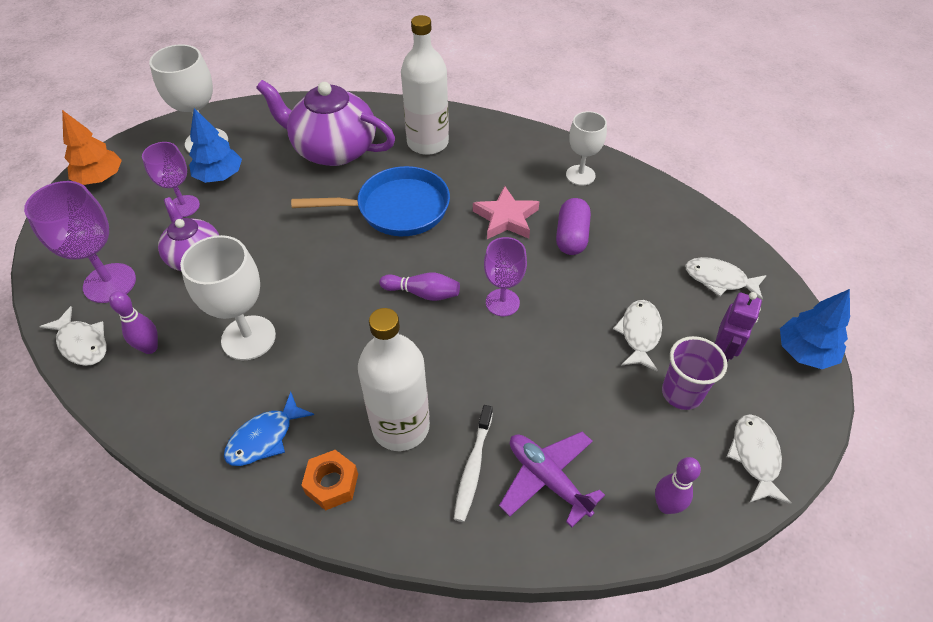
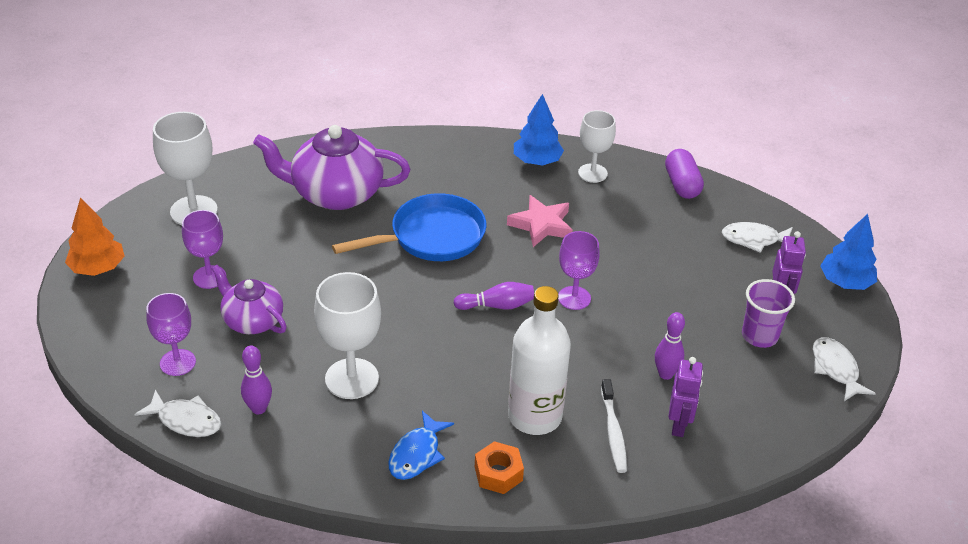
camera: 20 degrees left, 10 degrees down
(110, 283) = (177, 362): purple goblet -> purple goblet, size x0.67
(220, 176) = (230, 241): blue tree -> blue tree (537, 161)
(427, 143) = (429, 170): white bottle -> none
(547, 479) = (679, 425): purple plane -> purple robot
(571, 237) = (610, 229): purple capsule -> purple capsule (682, 185)
(639, 334) = (705, 297): white fish -> none
(666, 506) = (781, 420): purple bowling pin -> purple bowling pin (665, 374)

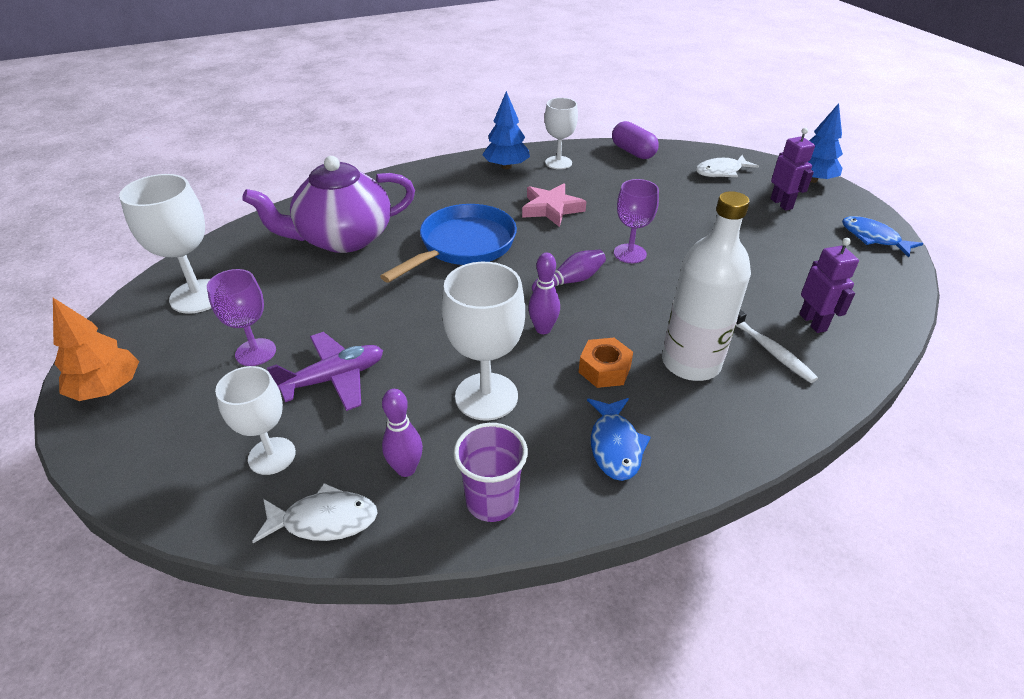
camera: 25 degrees left, 0 degrees up
(177, 362) = (272, 456): purple goblet -> white goblet
(252, 320) = (334, 378): purple teapot -> purple plane
(498, 473) = (709, 431): orange nut -> orange nut (604, 369)
(665, 374) = (760, 286): purple bowling pin -> purple bowling pin (543, 329)
(759, 336) = (796, 234): purple cup -> purple cup (492, 501)
(835, 369) = (873, 238): white fish -> blue fish

